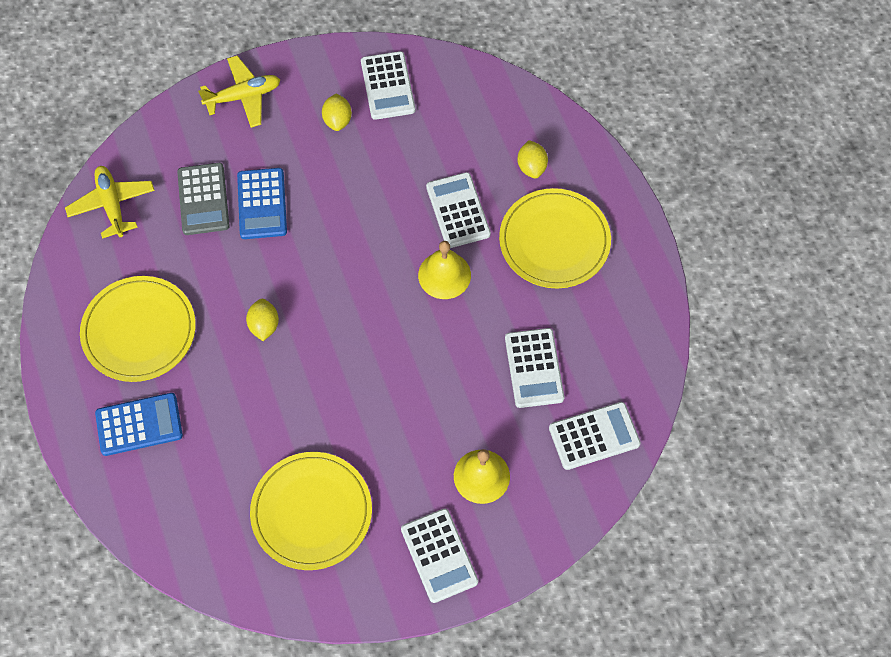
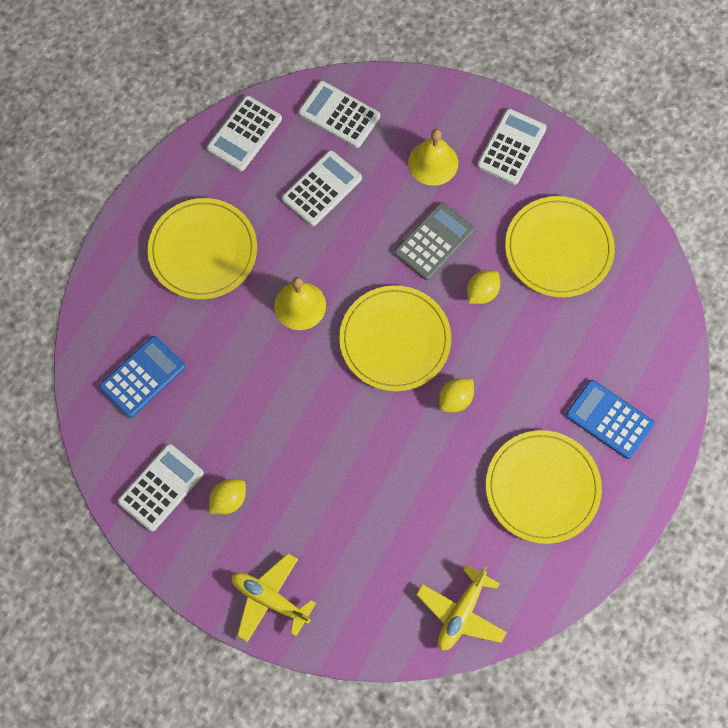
camera: 130 degrees left, 5 degrees up
(203, 199) = (392, 543): grey calculator -> grey calculator (434, 241)
(262, 204) = (356, 492): blue calculator -> blue calculator (142, 377)
(352, 320) = (395, 340): none -> yellow plate
(458, 211) = (235, 339): white calculator -> white calculator (244, 134)
(531, 167) = (149, 315): yellow lemon -> yellow lemon (482, 292)

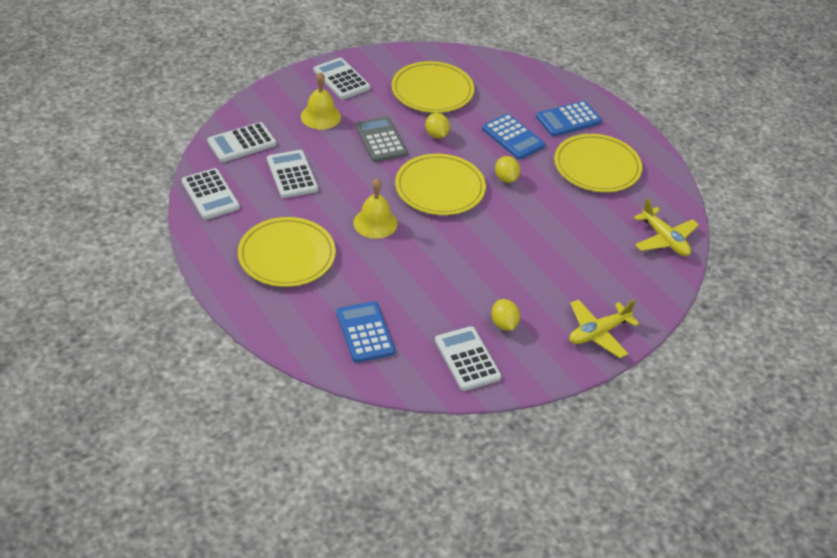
camera: 65 degrees left, 25 degrees down
(533, 374) = (513, 137): none -> blue calculator

